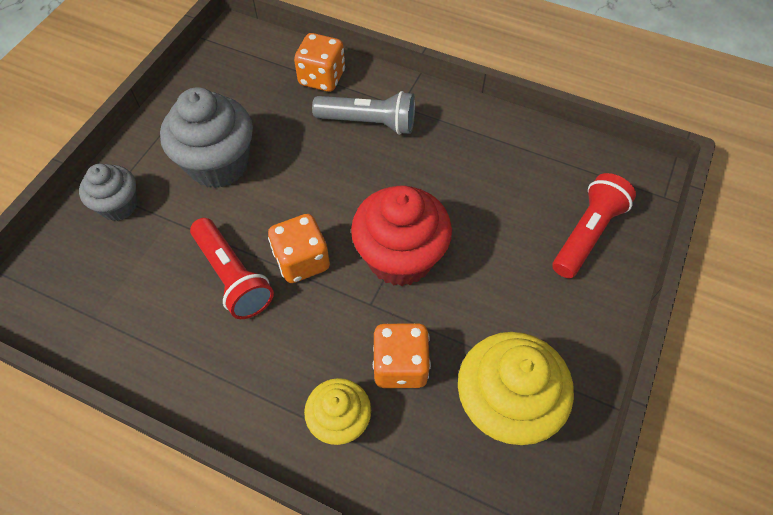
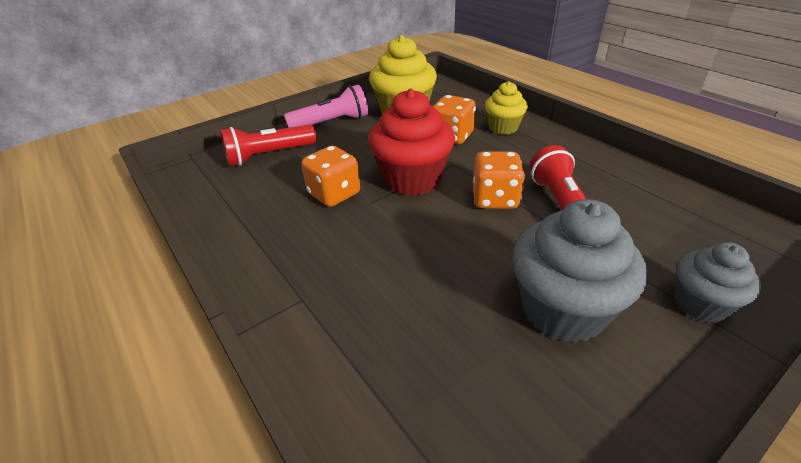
camera: 150 degrees left, 20 degrees down
(322, 78) = (368, 385): orange dice -> orange dice (334, 194)
(369, 123) = (354, 292): grey flashlight -> none
(582, 332) = (331, 123): none -> pink flashlight

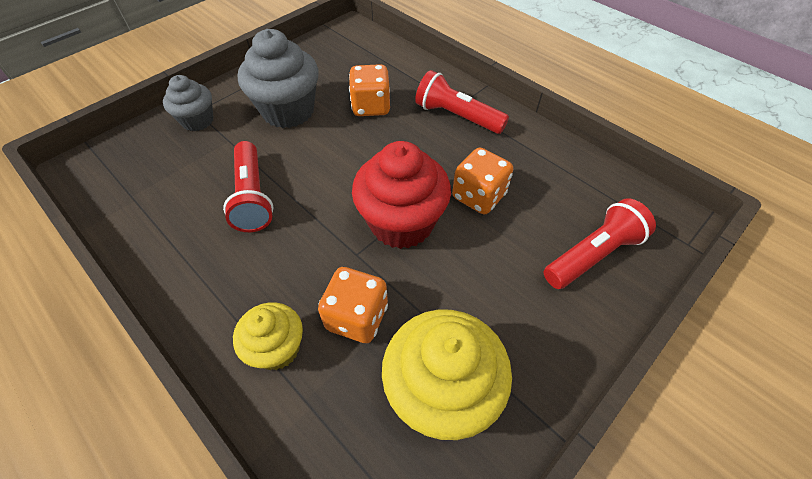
camera: 170 degrees right, 15 degrees up
(313, 280) = (457, 116): none -> red flashlight
(331, 123) = (553, 346): pink flashlight -> none
(495, 199) = (315, 201): orange dice -> orange dice (371, 107)

